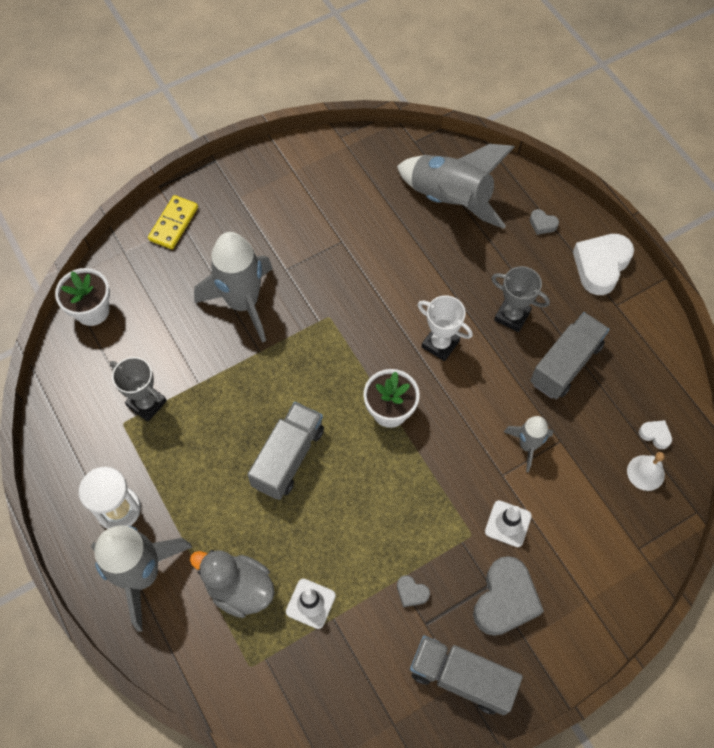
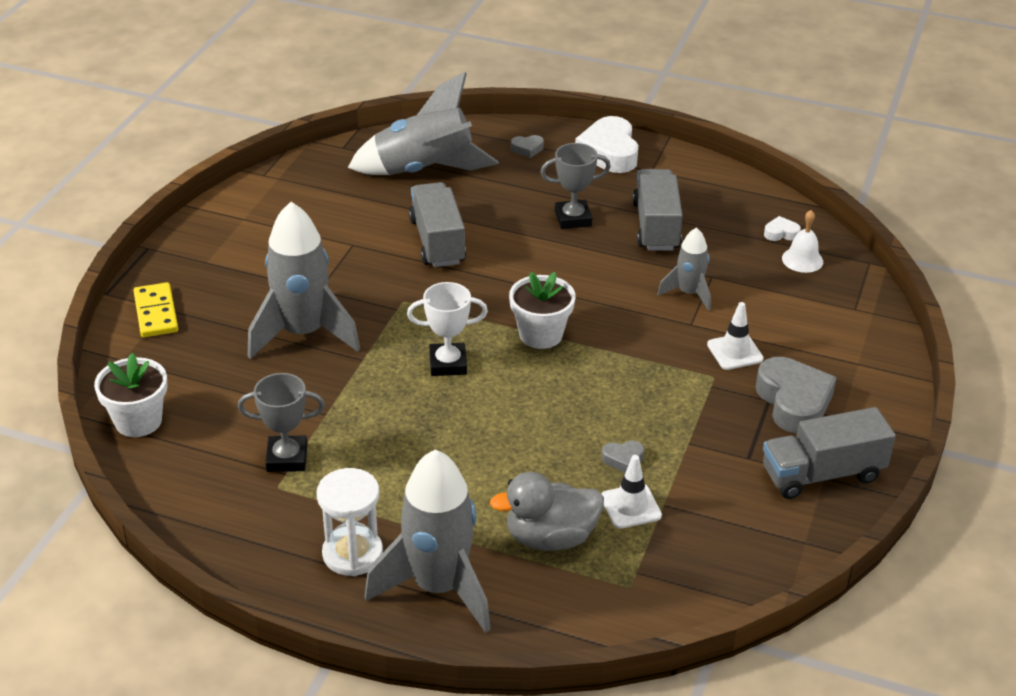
camera: 40 degrees left, 25 degrees down
(288, 457) = (483, 418): grey truck -> grey truck (437, 241)
(411, 592) = (710, 444): grey heart -> grey heart (623, 459)
(440, 344) = (532, 267): white trophy -> white trophy (448, 364)

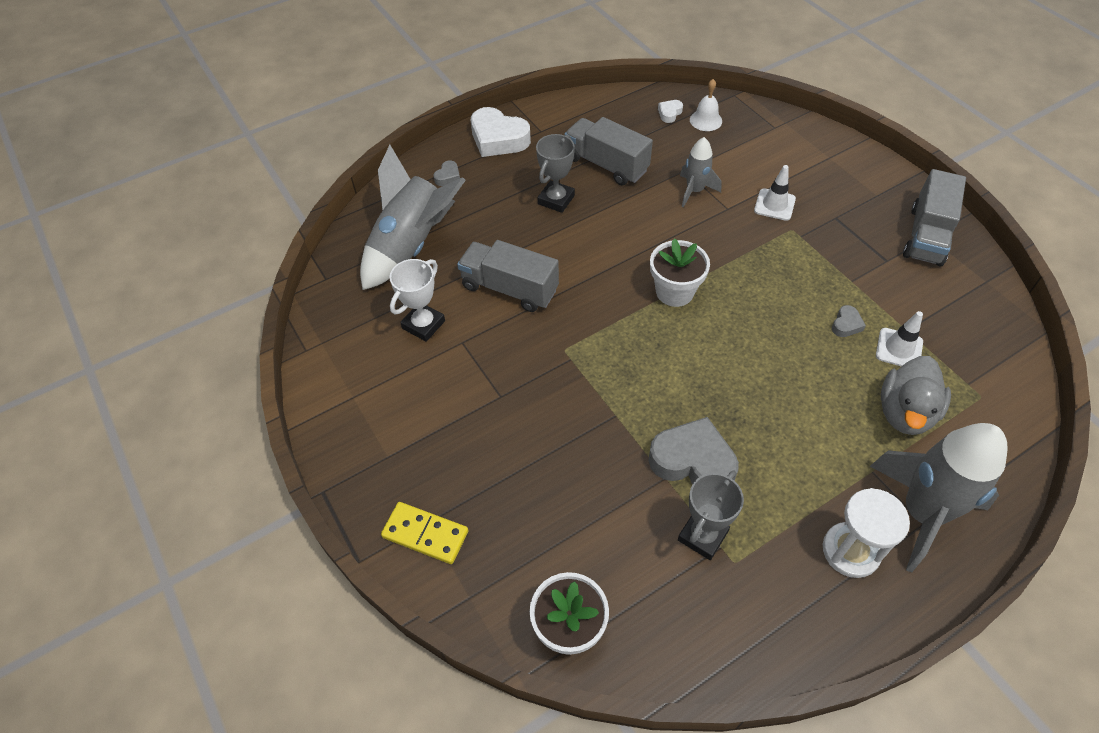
camera: 50 degrees left, 15 degrees up
(303, 334) = (549, 438): grey rocket -> none
(448, 364) = (665, 364): white trophy -> white trophy (423, 325)
(793, 402) = (846, 207): grey heart -> grey heart (693, 461)

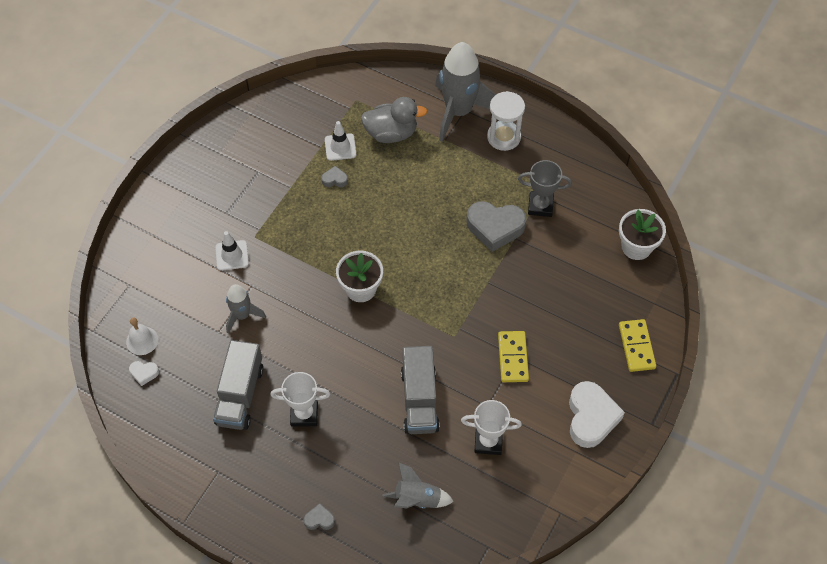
camera: 120 degrees left, 5 degrees up
(412, 246) = (417, 499): grey rocket -> grey rocket, size x0.53
(498, 139) = (247, 504): white heart -> white heart (591, 417)
(501, 392) = (513, 358): none -> yellow domino
(556, 200) = (304, 414): grey trophy -> white trophy
(693, 461) = (495, 228): grey heart -> grey heart turned 75 degrees counterclockwise
(926, 235) = (220, 154): grey truck -> none

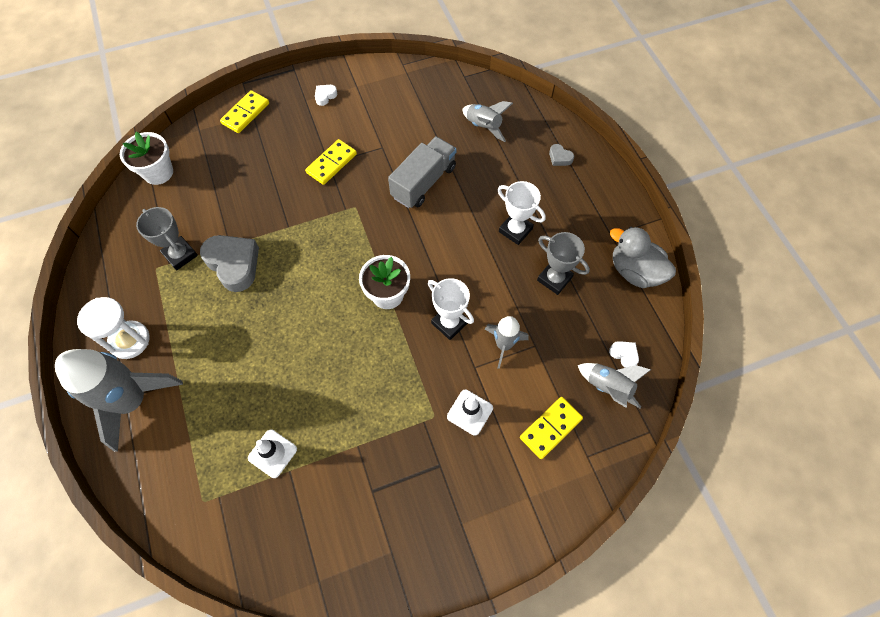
camera: 140 degrees left, 5 degrees up
(142, 340) = (608, 387): white bell -> grey rocket
(167, 284) = (551, 428): none -> yellow domino
(240, 395) = (554, 279): grey truck -> grey trophy
(335, 179) = (311, 419): grey heart -> none
(391, 133) = (213, 429): grey duck -> grey duck (634, 271)
(488, 441) = (404, 127): white trophy -> white trophy (449, 323)
(591, 417) = (325, 96): white heart -> white heart, size x0.45

